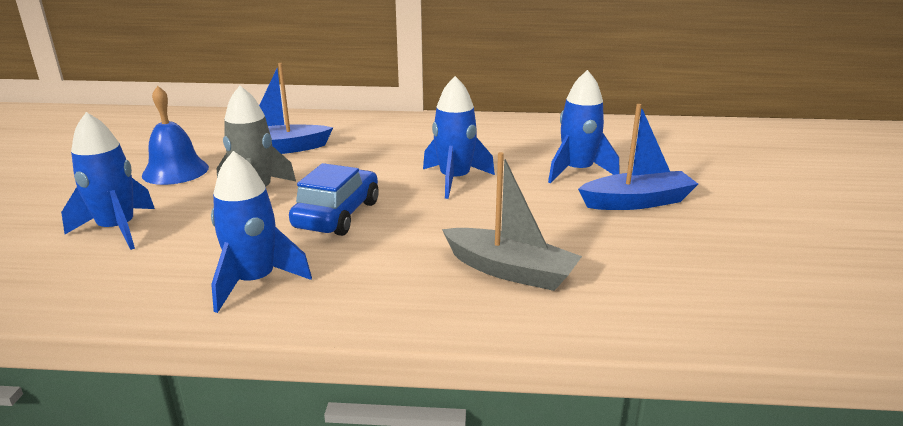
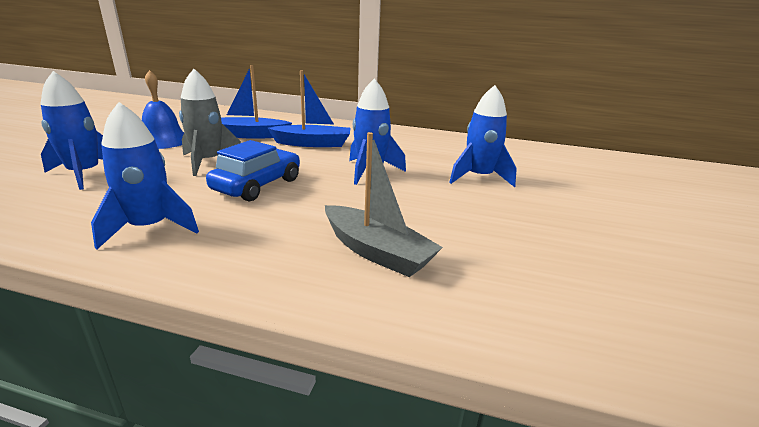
camera: 10 degrees right, 0 degrees up
(637, 202) = (524, 208): blue boat -> blue boat (313, 143)

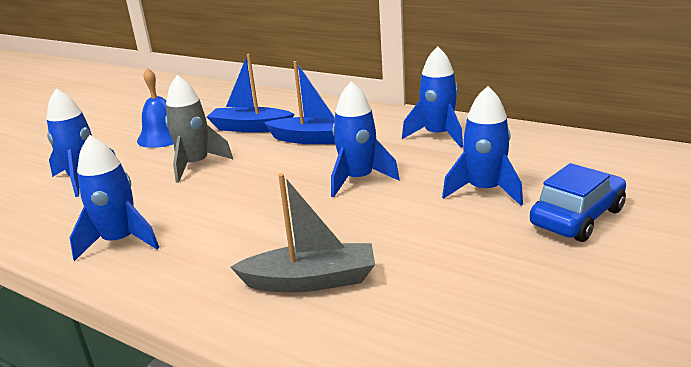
camera: 20 degrees right, 0 degrees up
(258, 185) = (232, 196): blue car -> blue car (577, 217)
(377, 252) = (311, 280): grey boat -> grey boat turned 60 degrees counterclockwise
(416, 142) = (438, 136): none -> blue rocket

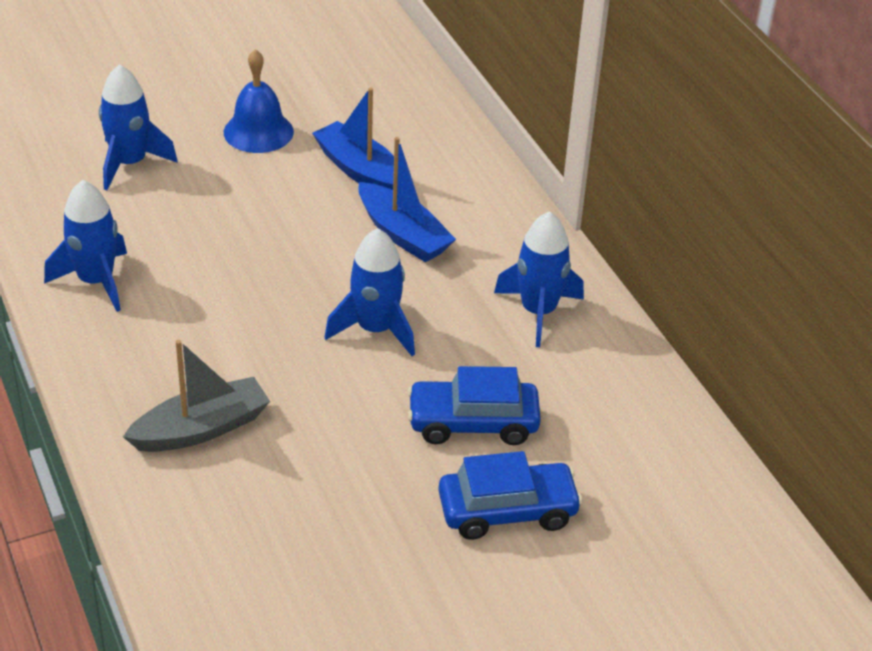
camera: 30 degrees right, 15 degrees up
(196, 165) = (248, 206): grey rocket -> none
(311, 280) = (201, 429): grey boat -> grey boat turned 60 degrees counterclockwise
(484, 190) = (472, 423): blue rocket -> blue car

